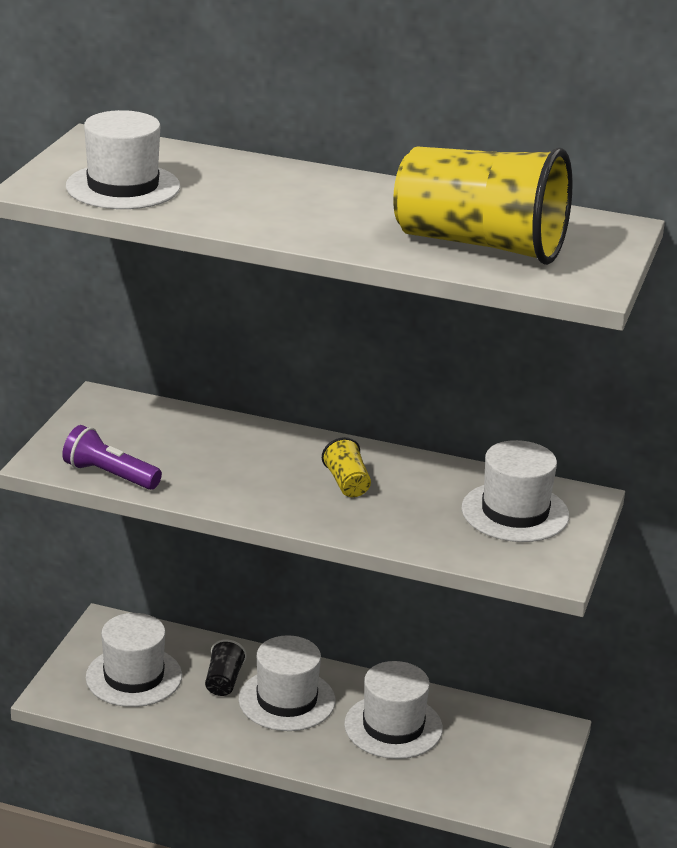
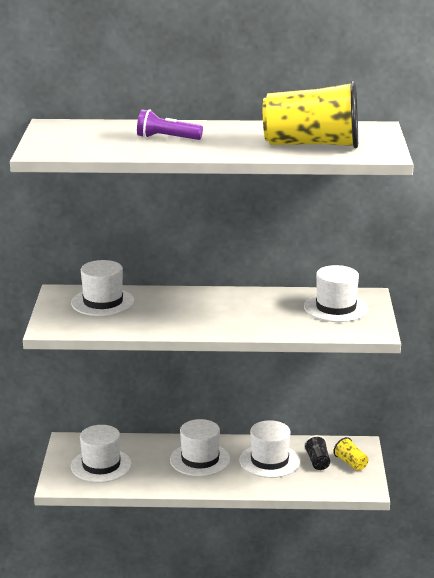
camera: 15 degrees left, 5 degrees down
(109, 475) = (91, 329): purple flashlight -> purple flashlight (166, 138)
(123, 187) = (88, 145): white hat -> white hat (103, 302)
(224, 681) = (157, 457): black cup -> black cup (317, 462)
(347, 483) = (233, 310): yellow cup -> yellow cup (351, 463)

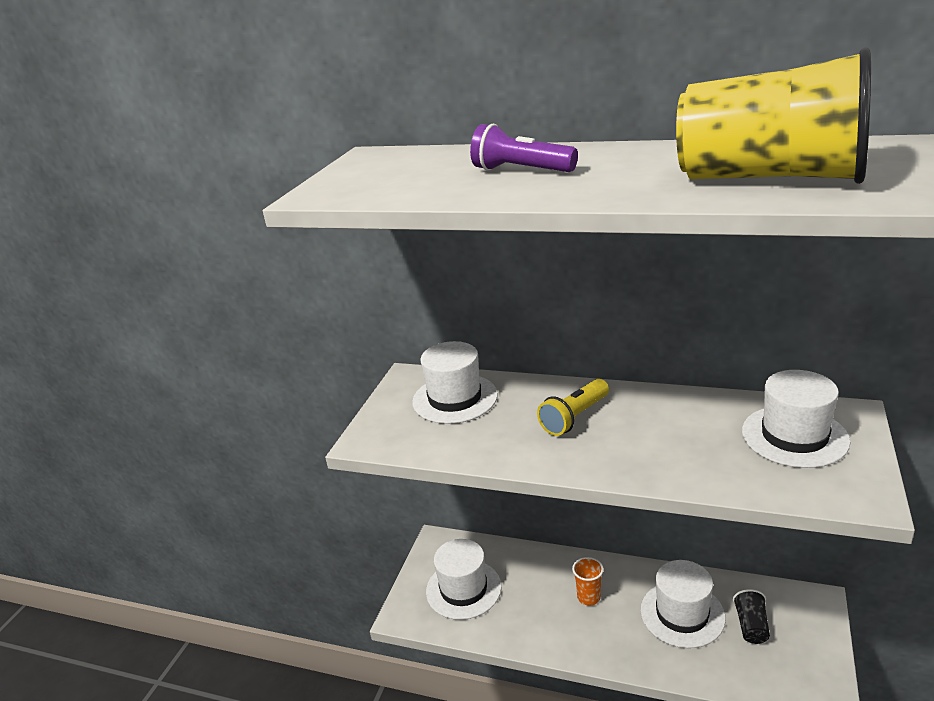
camera: 20 degrees right, 5 degrees up
(194, 307) = (574, 417): none -> yellow flashlight
(200, 459) = (588, 597): white hat -> orange cup
(351, 463) = (801, 636): yellow cup -> none

